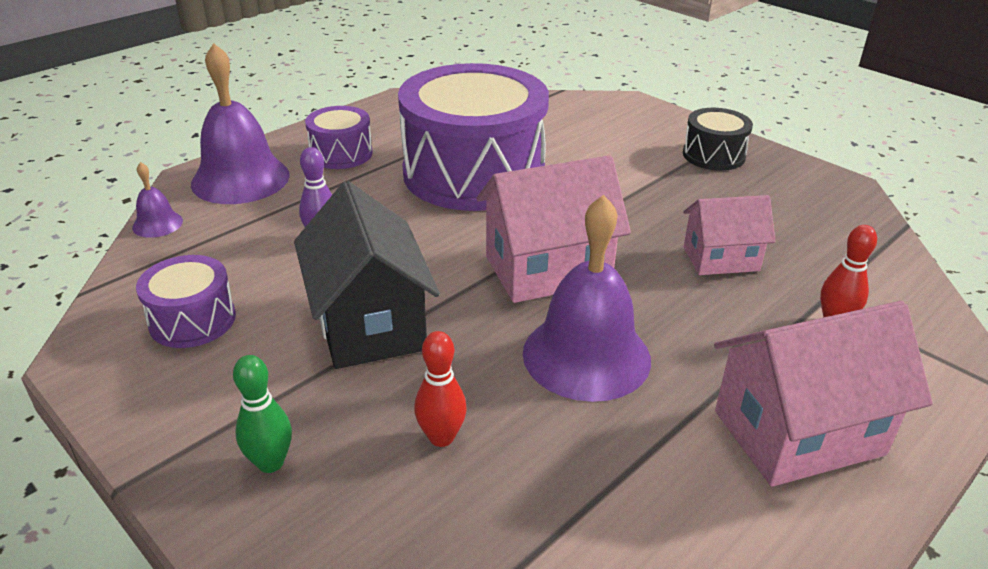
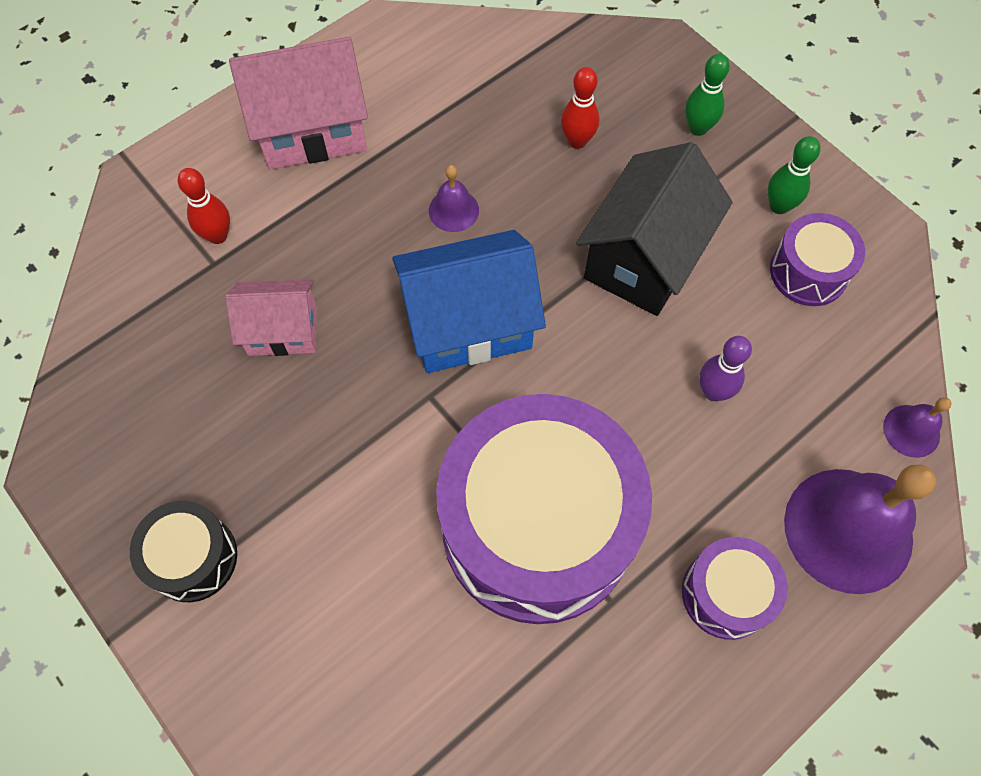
camera: 175 degrees left, 30 degrees up
(197, 377) = (779, 206): none -> green bowling pin
(370, 323) = (644, 258): black house -> black house turned 45 degrees clockwise
(547, 269) = (469, 324): pink house -> blue house
(586, 355) = (453, 210): purple bell -> purple bell, size x0.46

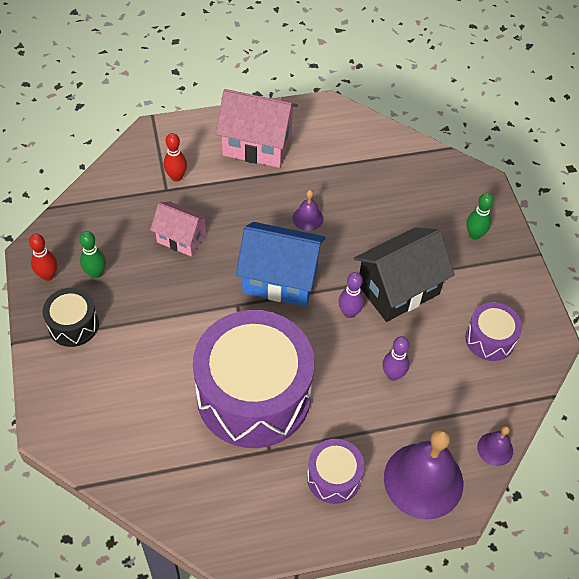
camera: 25 degrees right, 10 degrees down
(577, 141) = (399, 212): red bowling pin -> red bowling pin (48, 275)
(598, 327) = (349, 312): none -> purple bowling pin
(779, 206) = (495, 297): green bowling pin -> green bowling pin (96, 273)

